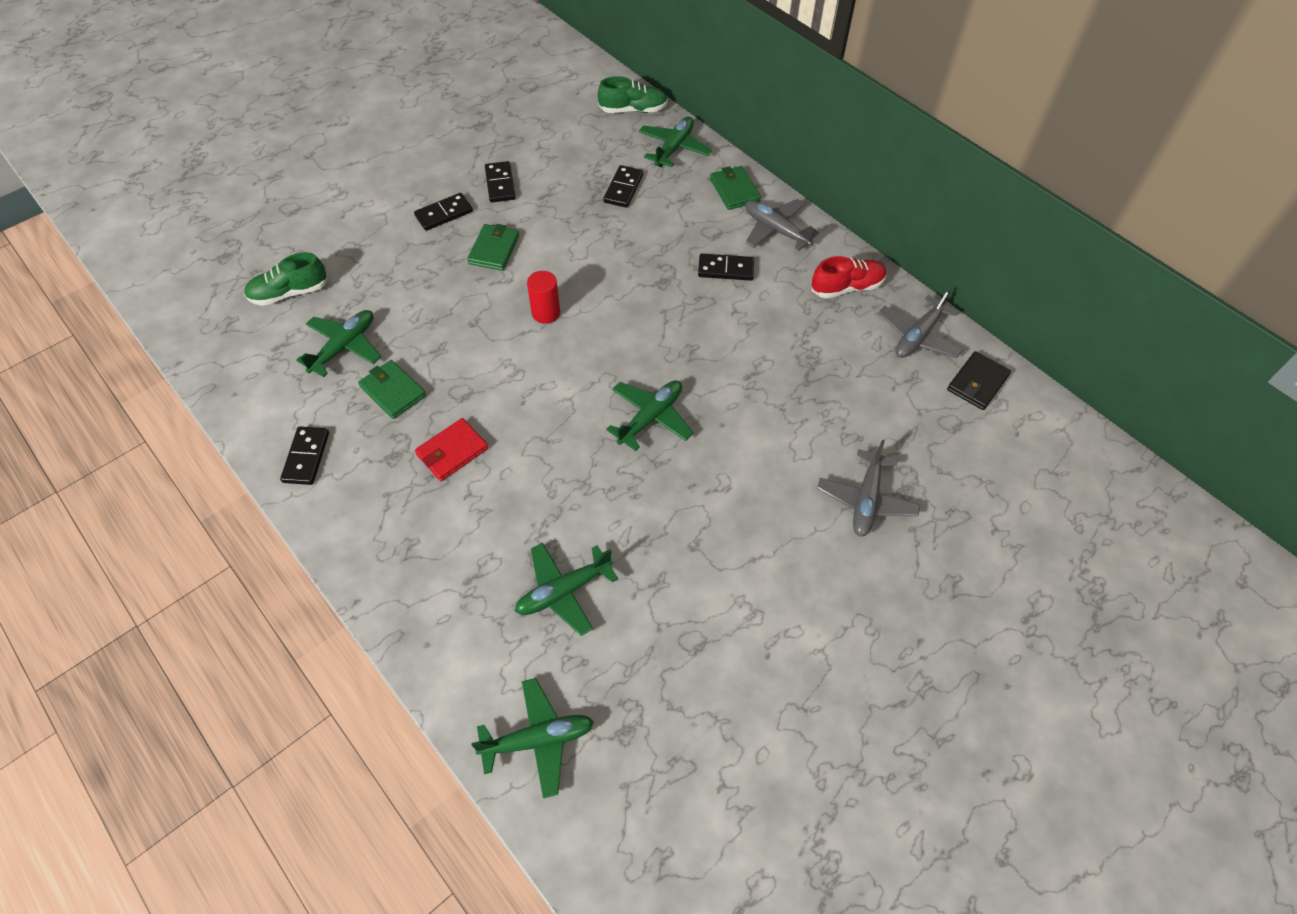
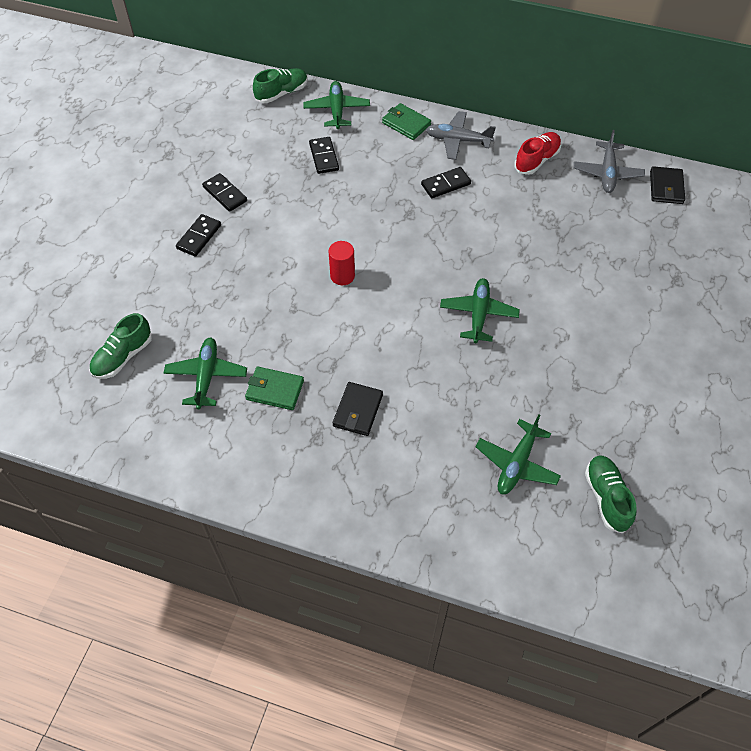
camera: 30 degrees left, 0 degrees up
(306, 457) = (249, 473): black domino -> none
(452, 451) = (358, 410): red wallet -> black wallet
(494, 250) = (263, 247): green wallet -> none
(538, 740) = (580, 569): green plane -> none
(628, 681) = (606, 497): none -> green shoe
(866, 500) = (658, 298): grey plane -> none

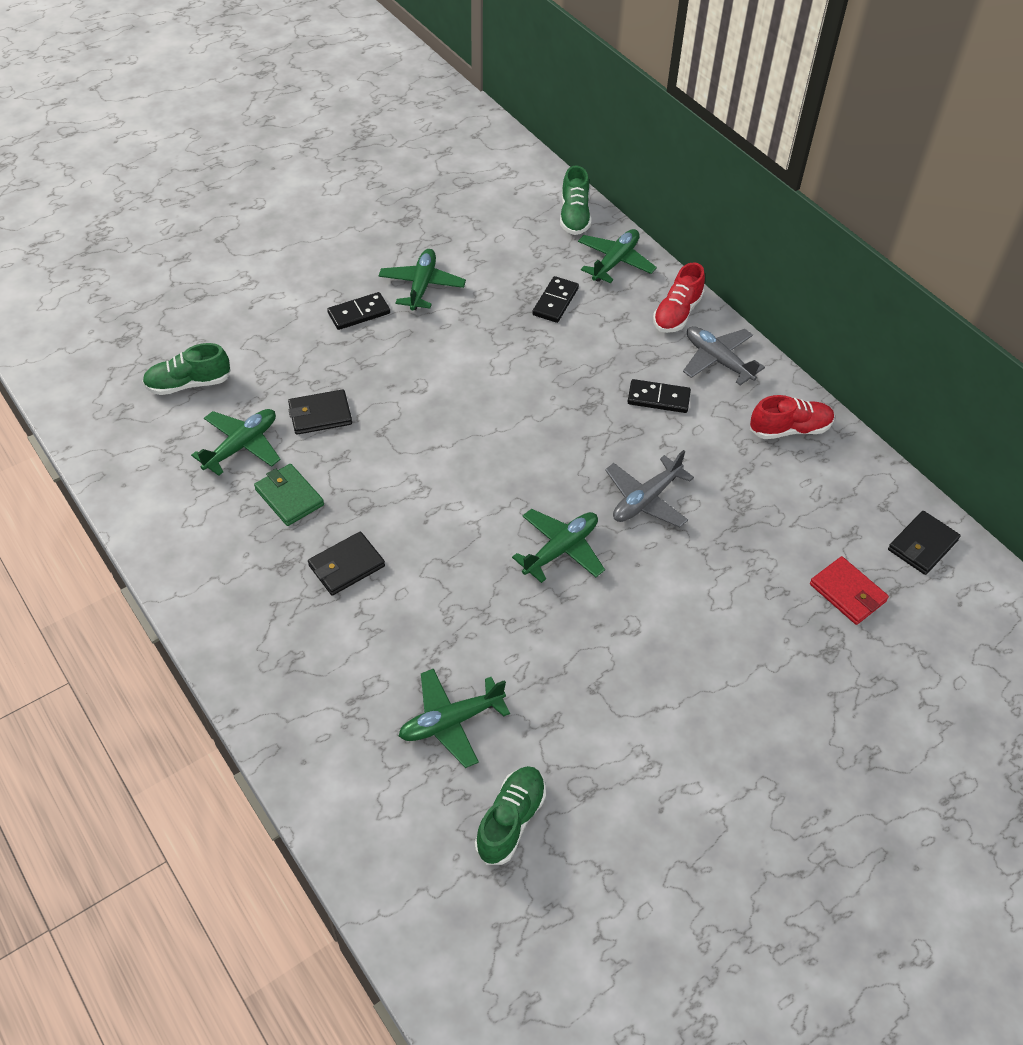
camera: 35 degrees right, 5 degrees down
(225, 194) = (422, 286): black domino -> green plane
(241, 322) = (320, 415): none -> black wallet
(282, 93) = (574, 216): green shoe -> green shoe turned 90 degrees clockwise
(342, 276) = (459, 428): red cylinder -> none
(406, 124) = (677, 313): green wallet -> red shoe
(607, 173) = (862, 489): grey plane -> grey plane (646, 500)
(654, 239) = (847, 593): none -> red wallet

